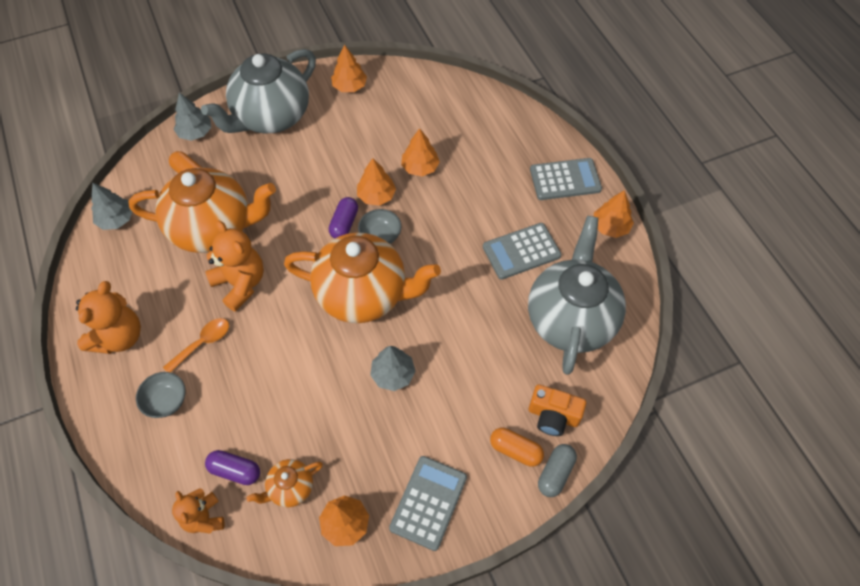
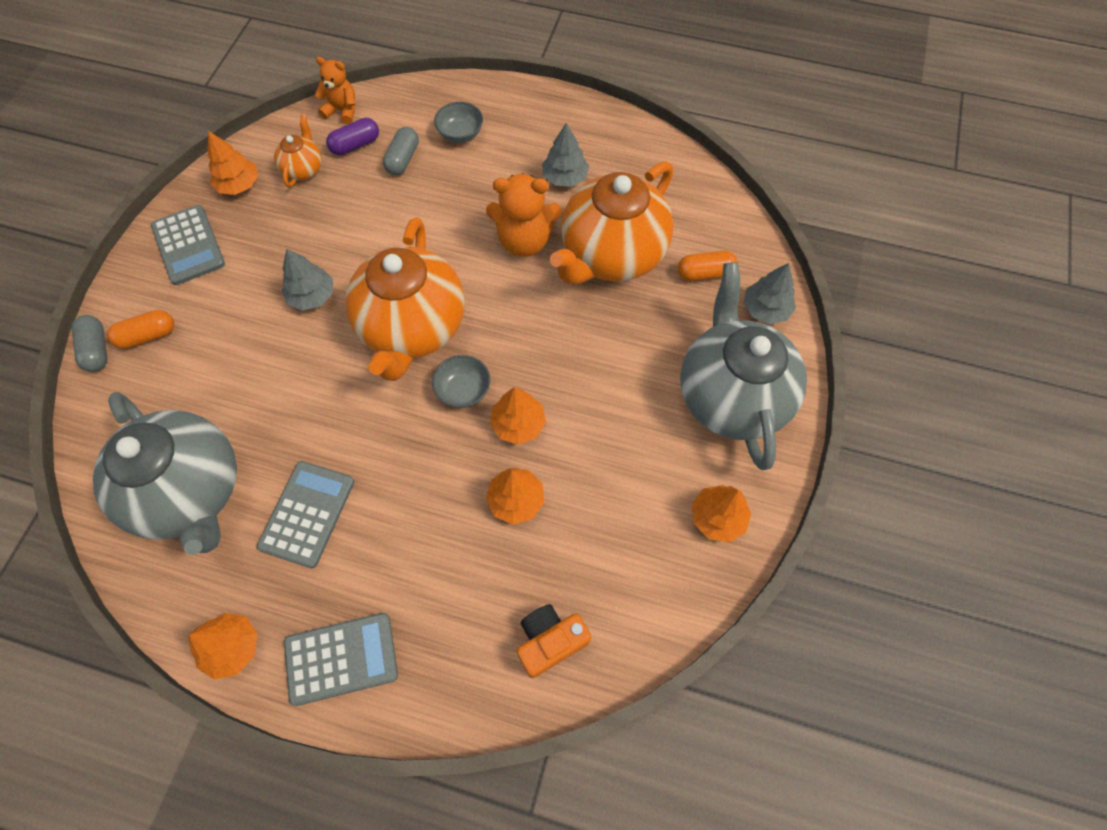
camera: 130 degrees right, 5 degrees up
(116, 219) = (694, 188): grey tree -> grey tree (565, 177)
(119, 337) = (554, 133): orange teddy bear -> none
(203, 343) = (489, 182): orange spoon -> none
(224, 421) = (403, 159): none -> grey capsule
(344, 224) = (511, 368): purple capsule -> none
(363, 294) = (412, 328): orange teapot -> orange teapot turned 45 degrees counterclockwise
(553, 416) = (135, 390): orange camera -> orange camera (550, 641)
(565, 180) = (341, 658): grey calculator -> grey calculator turned 135 degrees counterclockwise

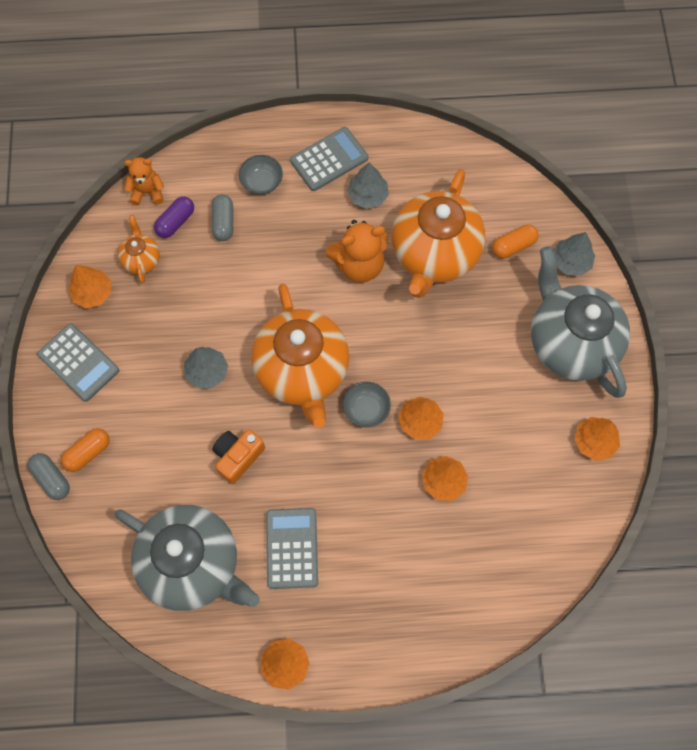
camera: 20 degrees left, 5 degrees up
(341, 658) = (368, 642): grey calculator -> grey calculator (329, 159)
(550, 641) = (511, 574): orange camera -> orange camera (238, 457)

